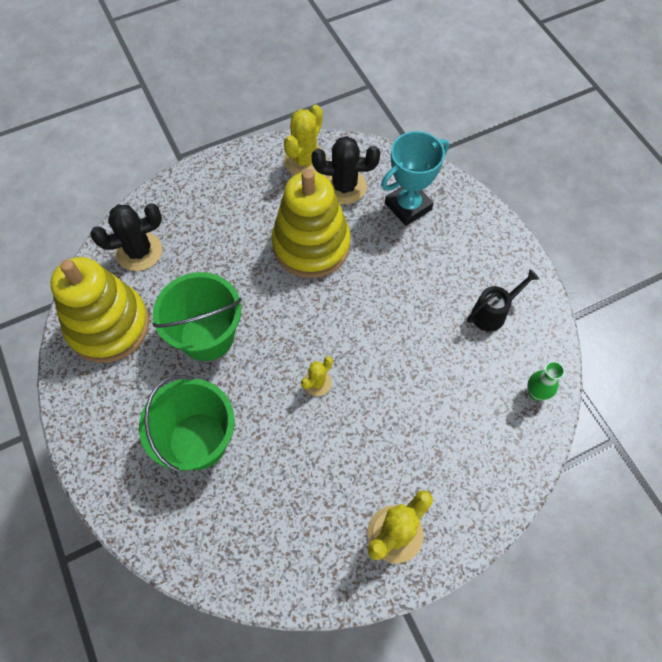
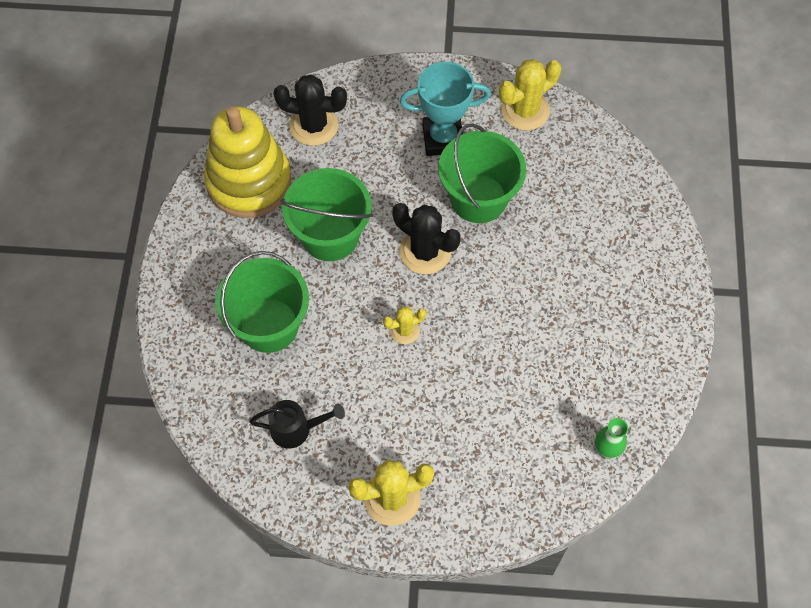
camera: 30 degrees right, 0 degrees up
(311, 245) = (478, 198): yellow stacking toy -> green bucket
(344, 187) = (548, 156): black cactus -> black cactus (425, 251)
(408, 206) = (600, 207): turquoise trophy -> turquoise trophy (443, 139)
(493, 313) = (616, 354): black watering can -> black watering can (297, 429)

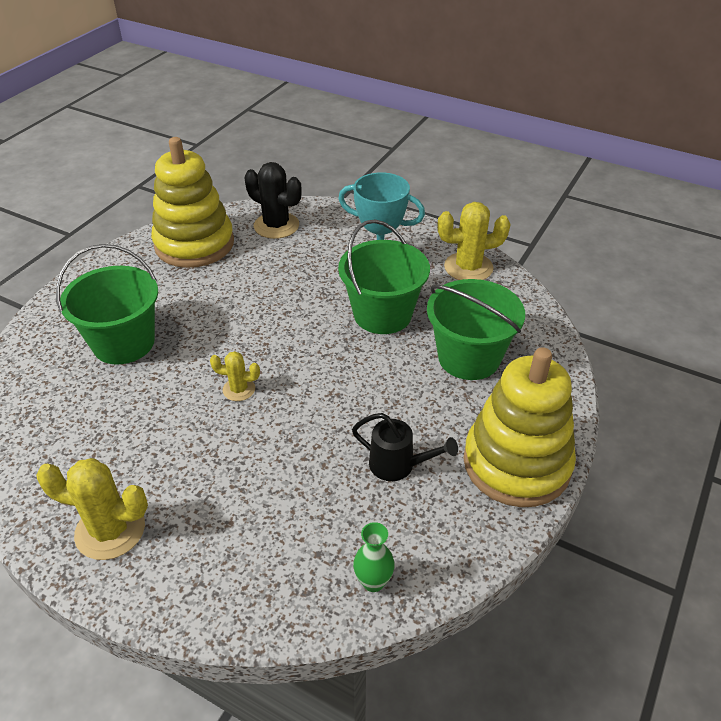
camera: 25 degrees right, 20 degrees down
(297, 429) = (75, 431): black watering can -> black watering can (398, 465)
(330, 236) = (230, 298): green bucket -> green bucket (469, 358)
(425, 251) = (304, 336): black cactus -> none
(659, 307) = (516, 463): none -> yellow stacking toy

